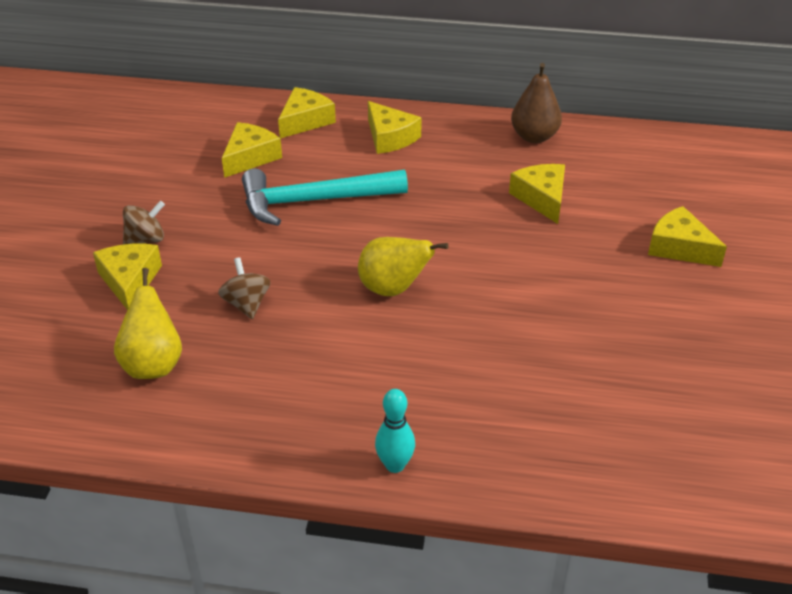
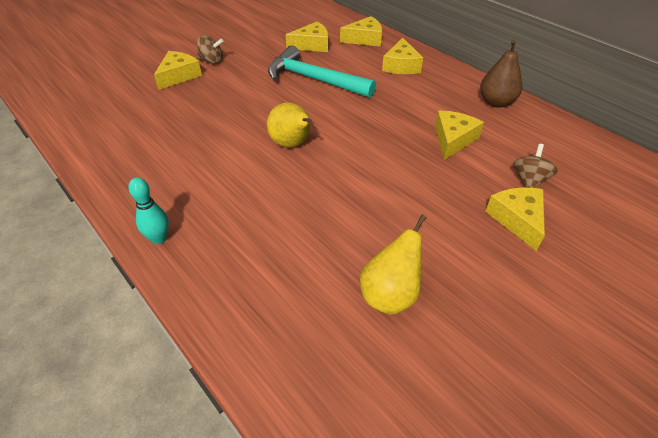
camera: 40 degrees right, 5 degrees up
(153, 364) = (133, 118): yellow pear -> yellow pear (390, 295)
(246, 304) = (211, 112): brown spinning top -> brown spinning top (529, 180)

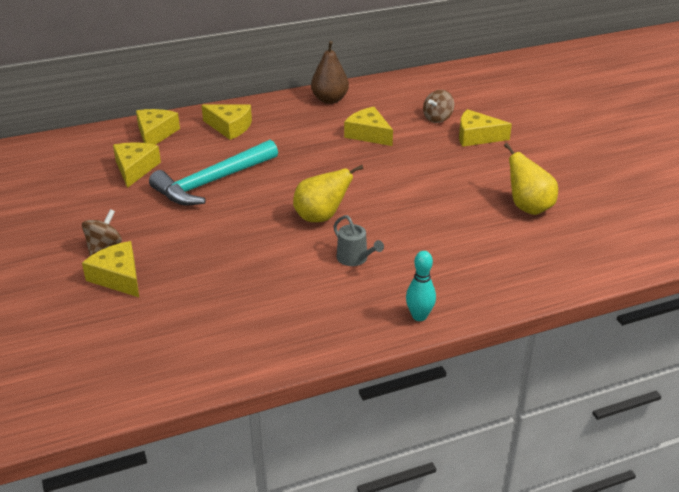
camera: 70 degrees left, 10 degrees down
(236, 178) = (355, 258): none -> grey watering can
(529, 180) = (437, 118): brown spinning top -> brown spinning top turned 90 degrees counterclockwise

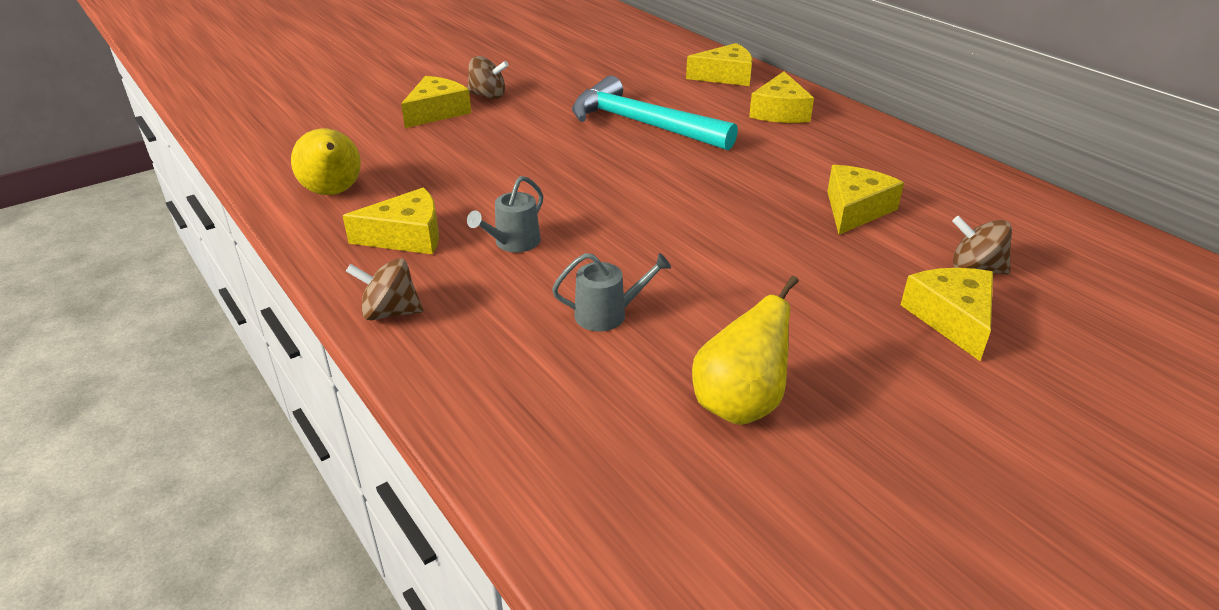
camera: 75 degrees right, 0 degrees up
(135, 169) = (642, 81): yellow cheese -> yellow cheese (407, 236)
(321, 217) = (601, 204): yellow pear -> yellow pear (334, 192)
(329, 100) = (928, 164): brown pear -> none
(419, 316) = (390, 312): turquoise bowling pin -> brown spinning top
(445, 234) = (607, 314): none -> grey watering can

